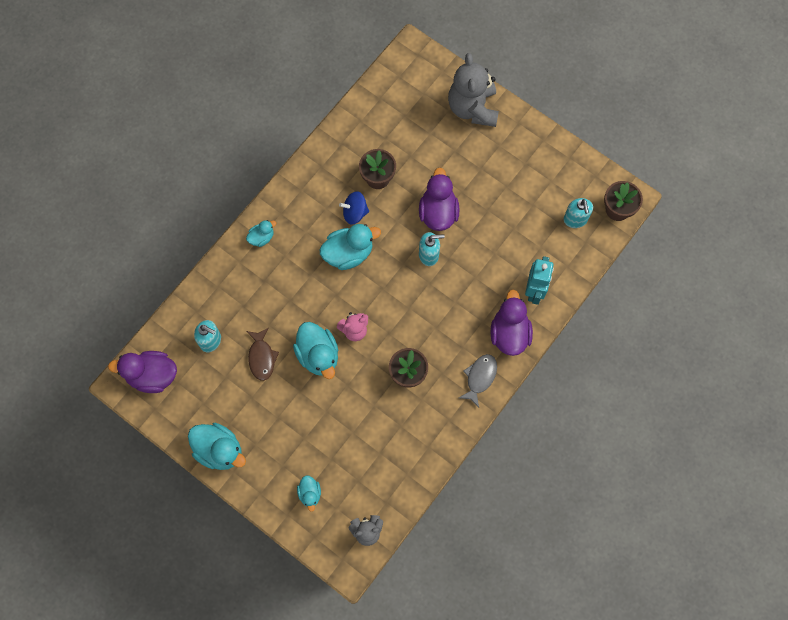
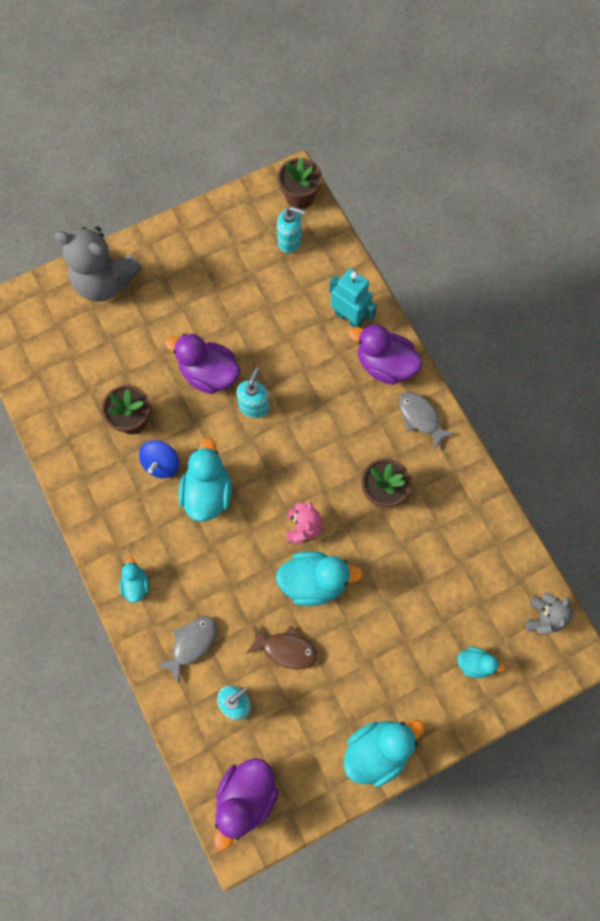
camera: 65 degrees left, 0 degrees up
(237, 293) = (192, 644): none -> grey fish

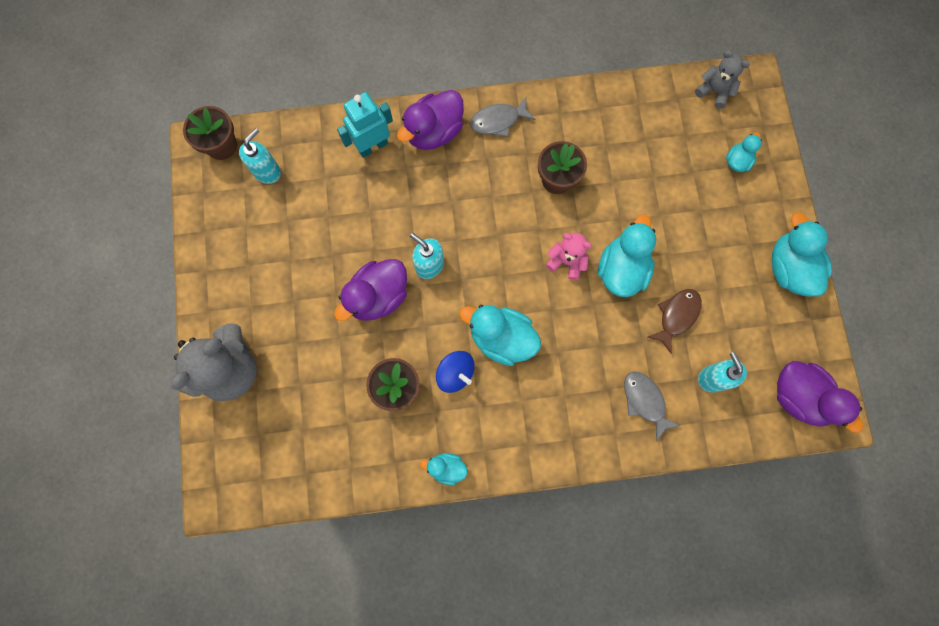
camera: 70 degrees left, 5 degrees up
(136, 584) = (570, 437): turquoise duck -> turquoise duck (446, 468)

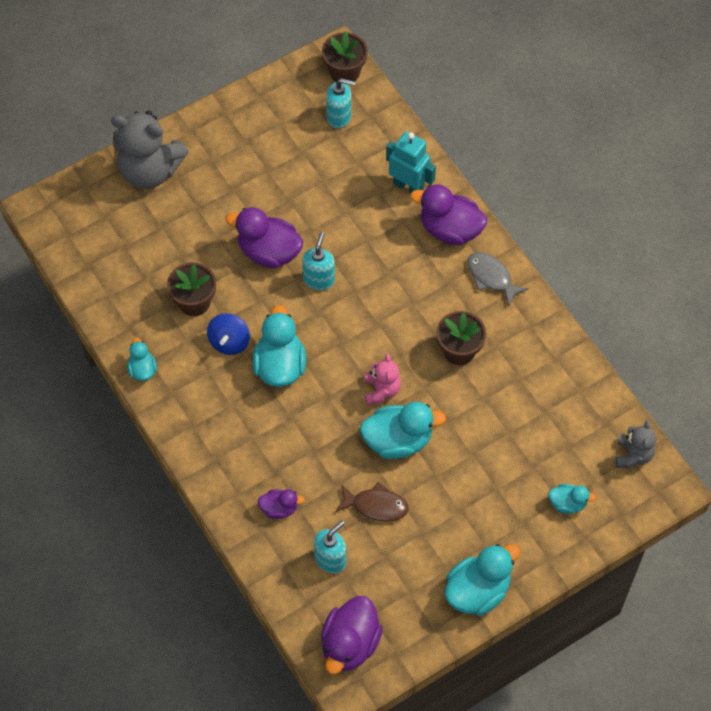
camera: 65 degrees right, 15 degrees down
(645, 401) = (279, 508): grey fish -> purple duck

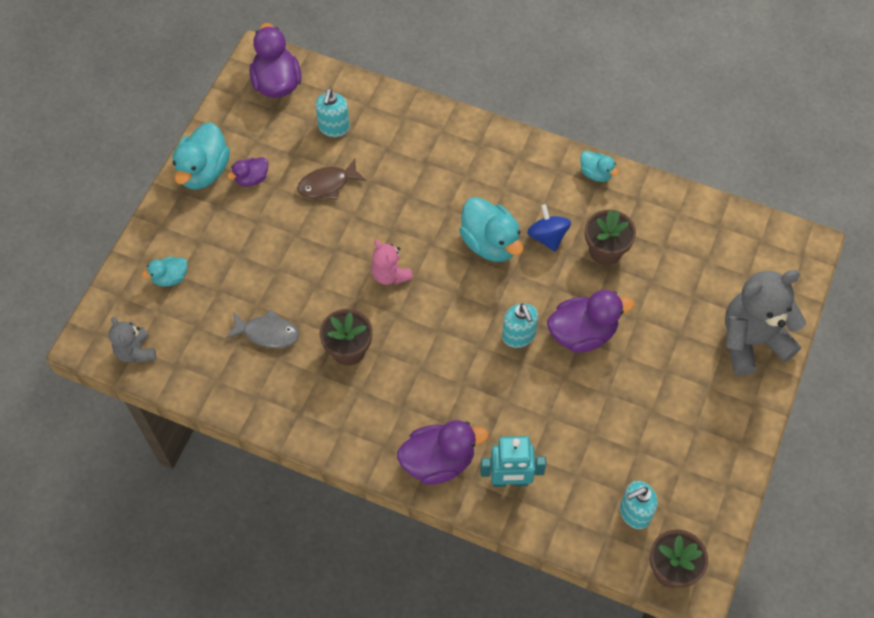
camera: 145 degrees right, 0 degrees up
(279, 508) = (401, 139): purple duck -> purple duck (252, 179)
(398, 440) = (346, 243): turquoise duck -> none
(491, 277) = (366, 438): grey fish -> grey fish (267, 333)

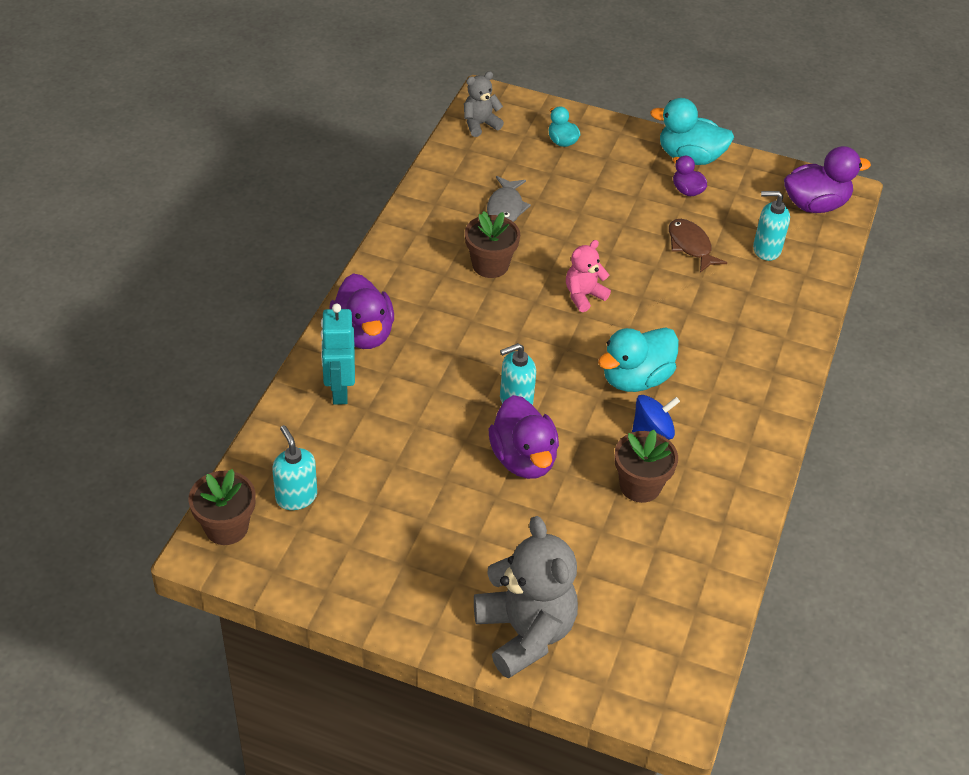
camera: 85 degrees right, 15 degrees down
(596, 173) = (753, 481): turquoise duck -> none

